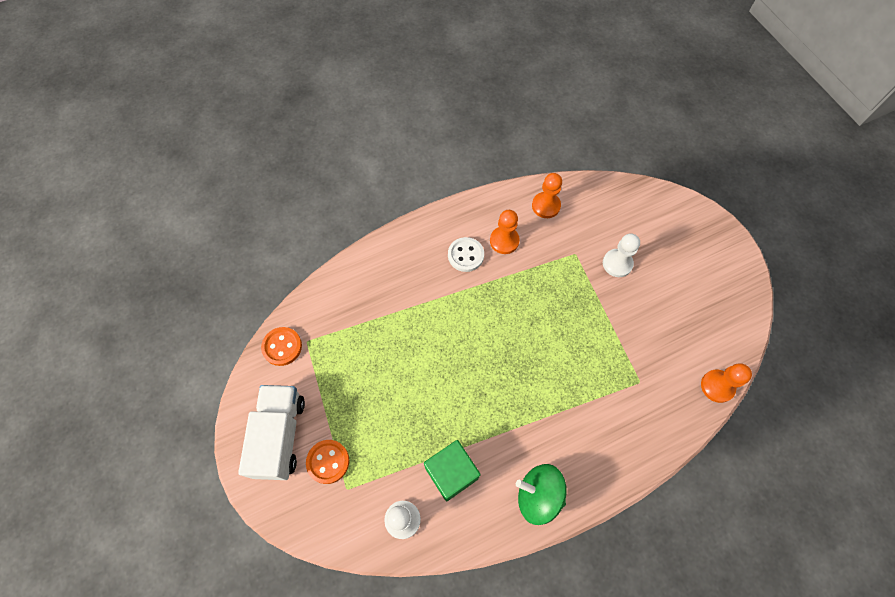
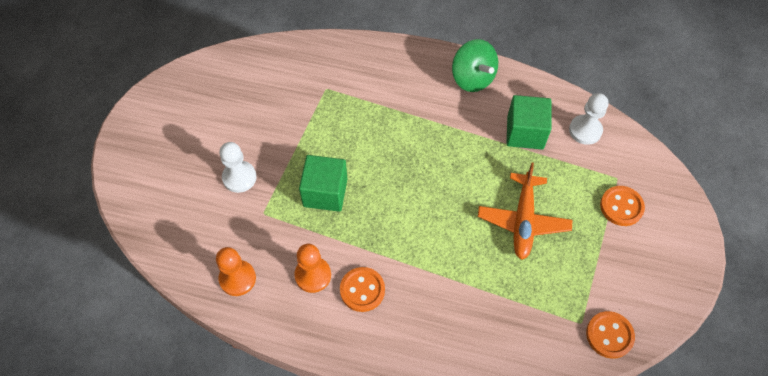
camera: 140 degrees left, 5 degrees down
(280, 436) = (653, 255): white truck -> none
(397, 387) = (523, 221): none -> orange plane
(465, 255) = (362, 290): white button -> orange button
(552, 298) = (325, 192): none -> green cube
(717, 386) = (276, 48): orange pawn -> none

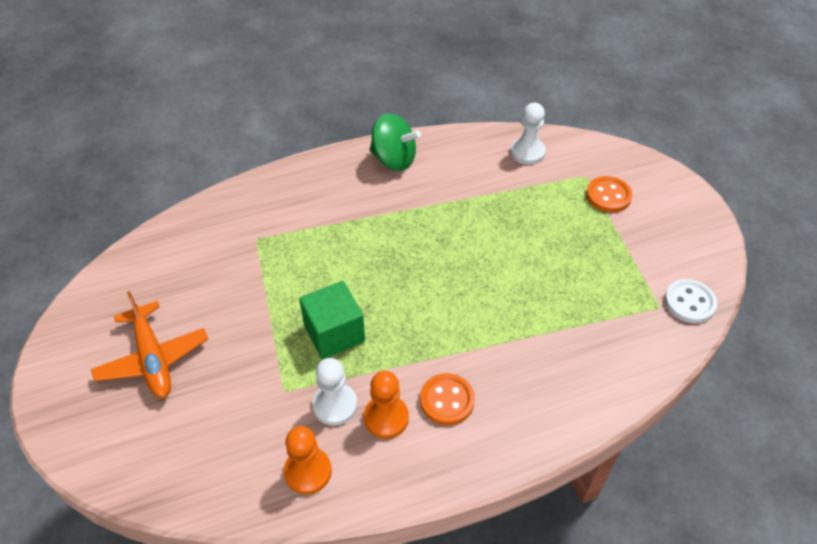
camera: 35 degrees left, 10 degrees down
(239, 177) = (228, 371): white pawn -> white pawn (335, 405)
(523, 221) = (540, 252): orange plane -> orange plane (153, 358)
(525, 132) = (479, 180): green cube -> none
(609, 335) = (689, 302): orange button -> white button

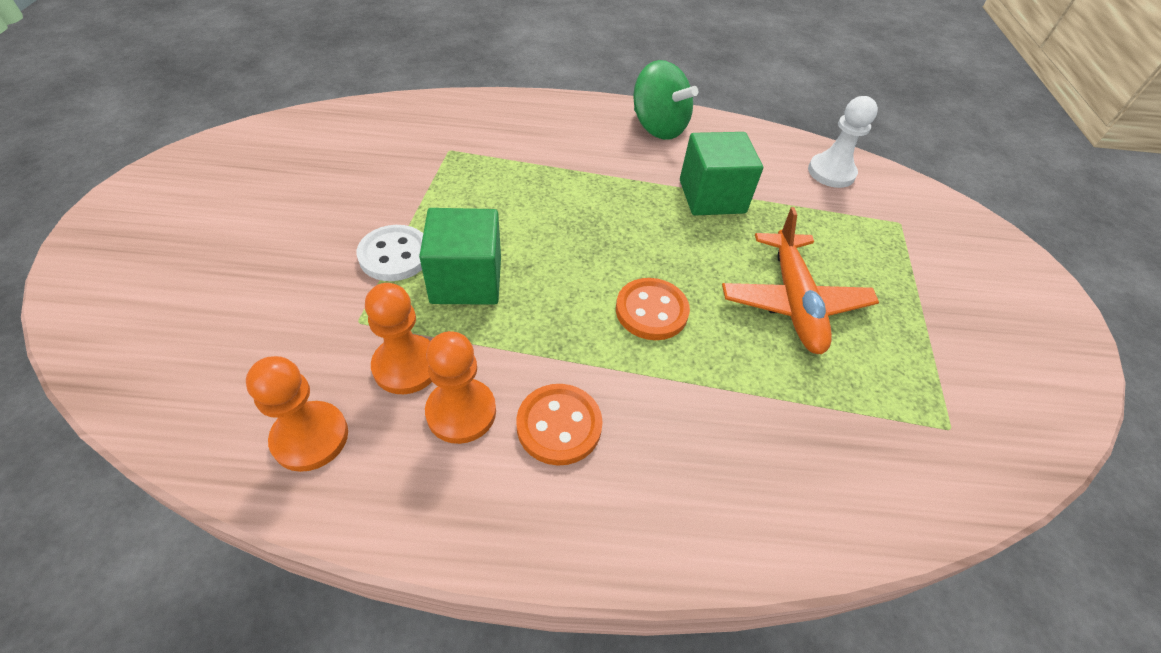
camera: 20 degrees right, 0 degrees up
(153, 358) = (242, 225): orange plane -> orange plane (793, 302)
(335, 405) = (406, 366): white pawn -> orange pawn
(458, 204) = (712, 196): none -> green cube
(608, 196) = (924, 256): orange button -> orange button (651, 311)
(689, 302) = (1005, 442): white button -> white button (394, 255)

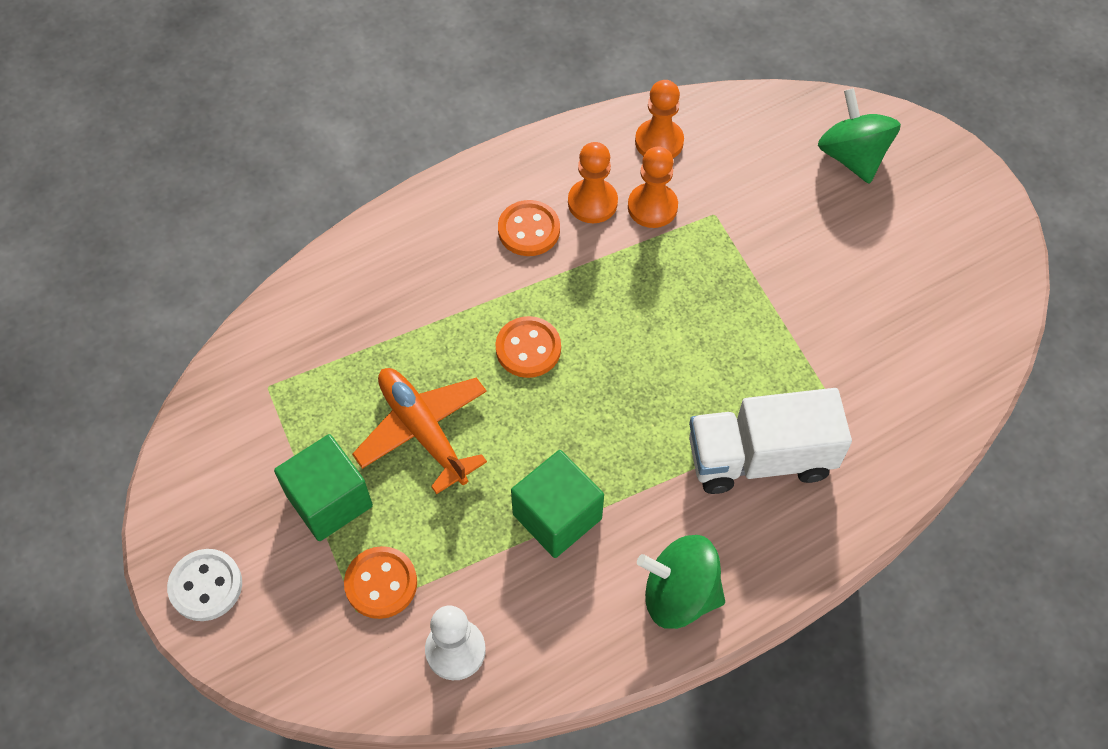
camera: 150 degrees right, 10 degrees up
(165, 290) = (852, 157): none -> green spinning top
(394, 255) = (750, 273): white button -> white button (206, 586)
(466, 280) = (680, 287): green cube -> green cube (329, 500)
(535, 153) = (760, 458): none -> white truck
(874, 227) = (381, 583): none -> orange button

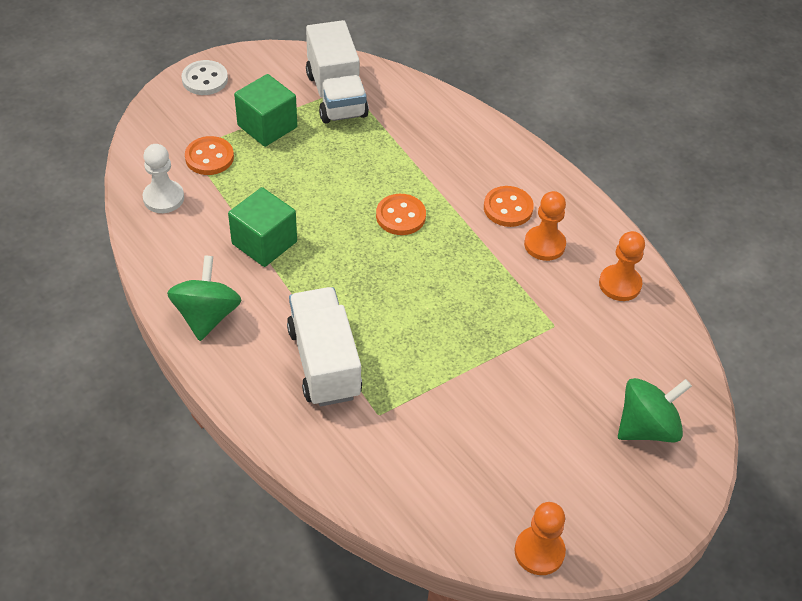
camera: 80 degrees right, 10 degrees down
(281, 404) = (336, 95): none -> white truck
(423, 431) = (324, 166): orange plane -> none
(652, 207) = (550, 283): orange pawn -> orange pawn (539, 551)

